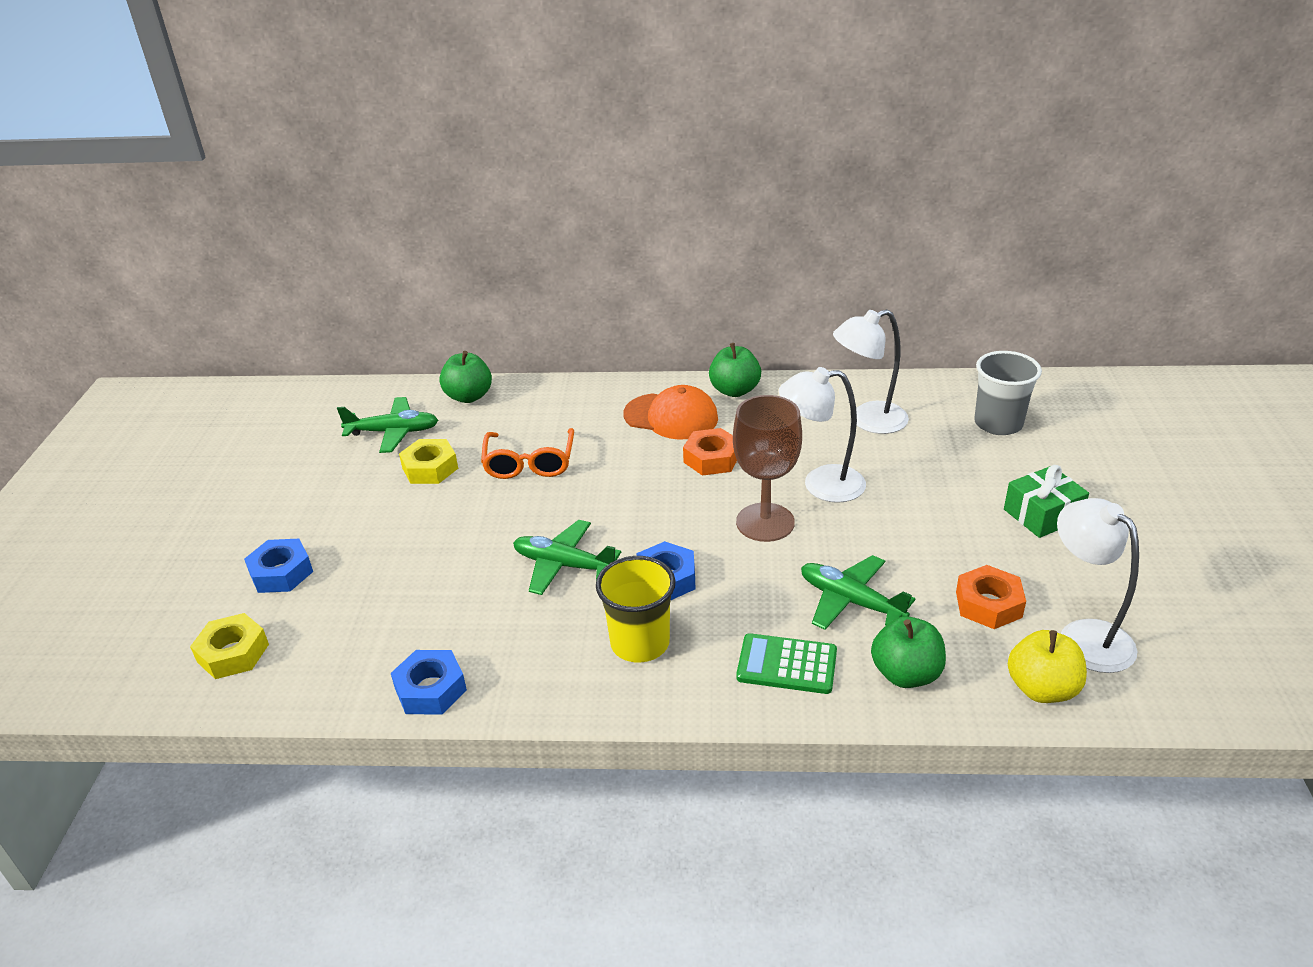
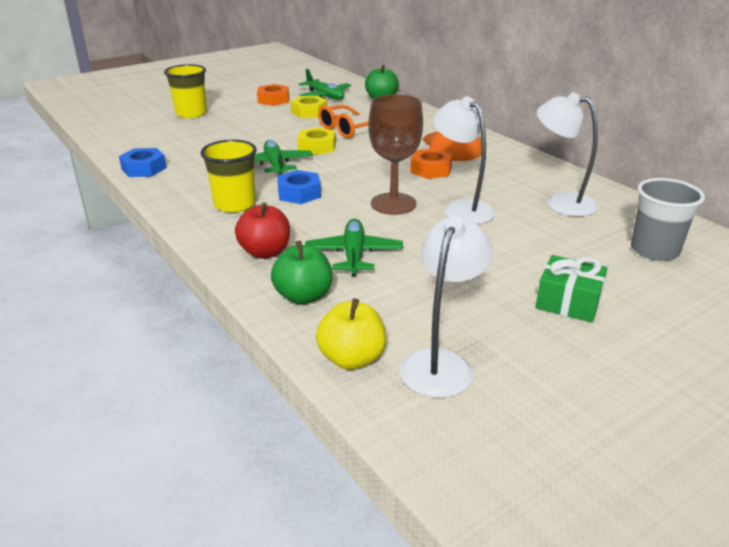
camera: 50 degrees right, 5 degrees down
(233, 653) = (128, 124): yellow nut -> yellow nut (317, 147)
(281, 573) = (191, 113): blue nut -> yellow cup
(734, 390) = (512, 154): green apple -> none
(786, 665) = (265, 252): green calculator -> red apple
(988, 604) = (421, 308): orange nut -> orange nut (273, 100)

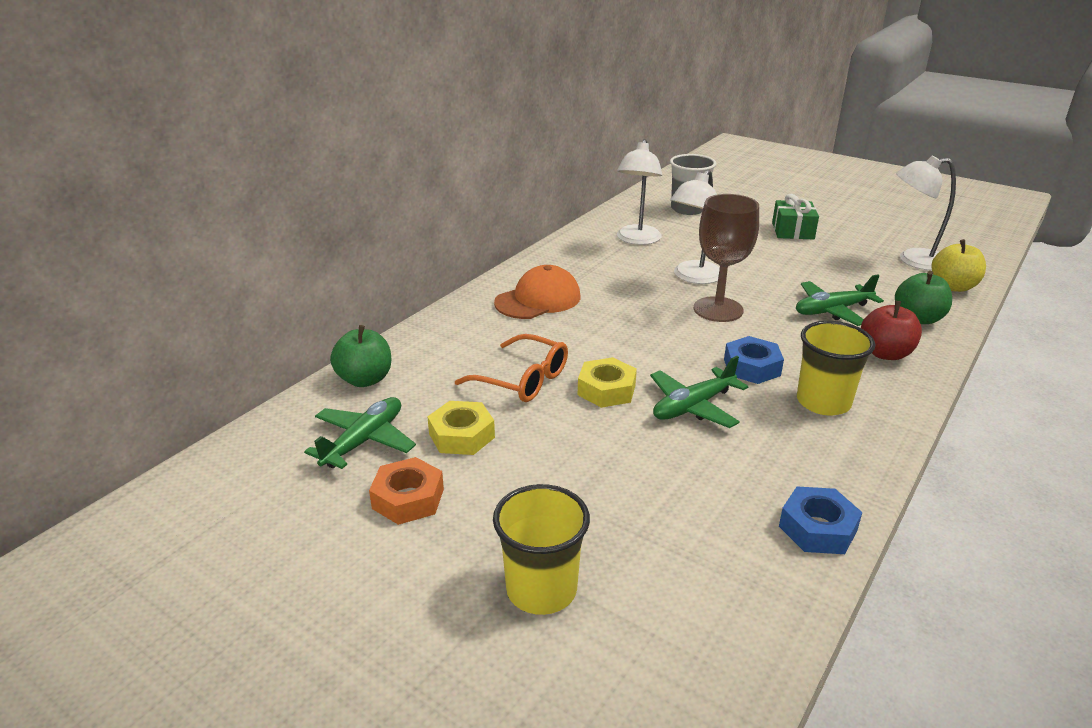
camera: 110 degrees left, 0 degrees up
(431, 170) = (616, 303): orange nut -> none

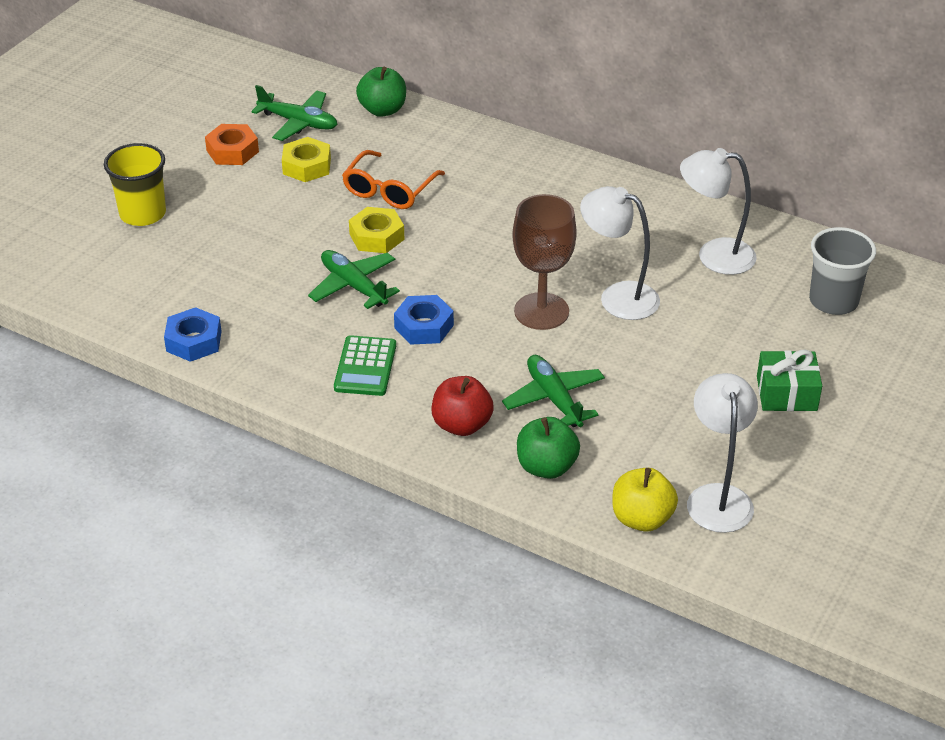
camera: 85 degrees right, 10 degrees up
(538, 300) = (541, 189): orange cap -> none
(823, 402) = (365, 367): yellow cup -> green calculator

